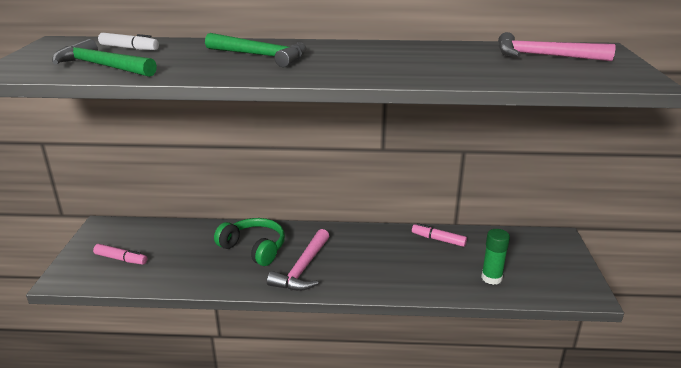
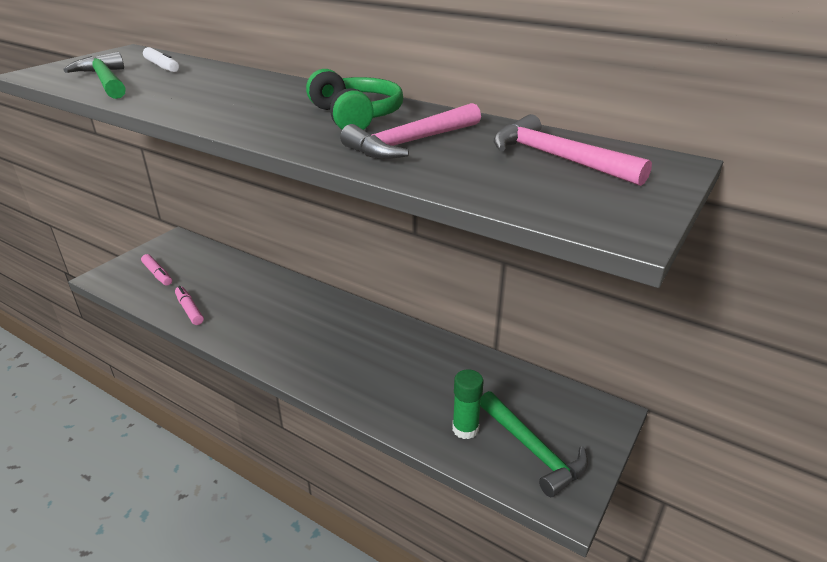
camera: 30 degrees right, 5 degrees up
(254, 248) = (267, 303): green headphones -> green headphones (356, 116)
(261, 56) = (247, 95): green hammer -> green hammer (532, 450)
(302, 269) = (287, 340): pink hammer -> pink hammer (410, 143)
(438, 239) = (455, 360): pink marker -> pink marker (189, 310)

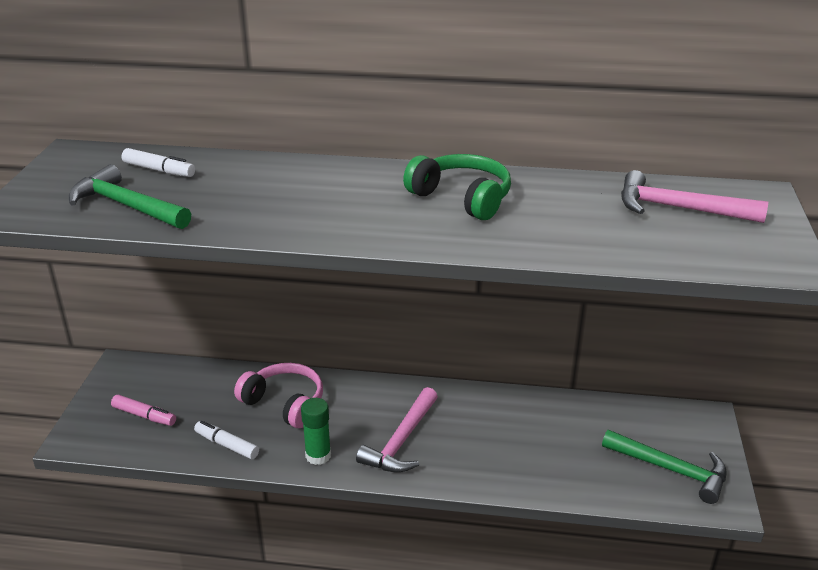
camera: 25 degrees left, 0 degrees up
(189, 310) = (227, 445): pink marker -> white marker
(255, 293) = (284, 403): none -> pink headphones
(410, 143) = (549, 219): pink hammer -> pink hammer (401, 441)
(465, 429) = (604, 471): green glue stick -> green glue stick (318, 455)

